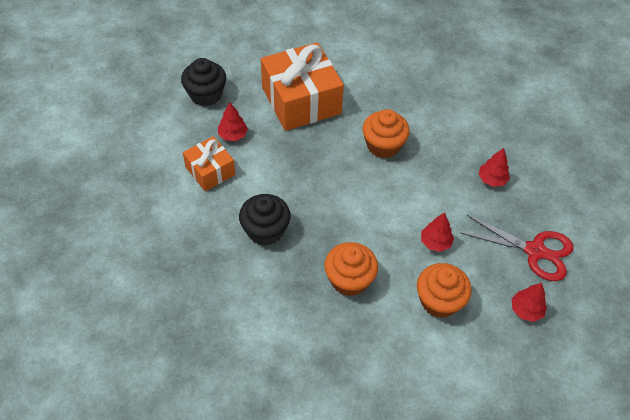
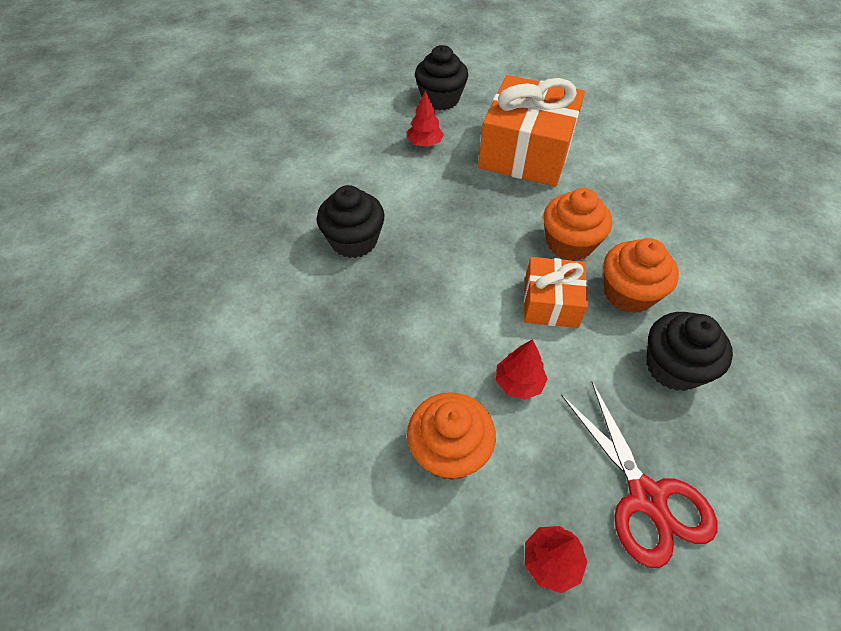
camera: 45 degrees right, 0 degrees up
(210, 171) = (368, 160): orange gift -> orange gift (550, 303)
(349, 280) = (377, 346): orange cupcake -> orange cupcake (628, 293)
(492, 179) = (673, 367): red tree -> black cupcake

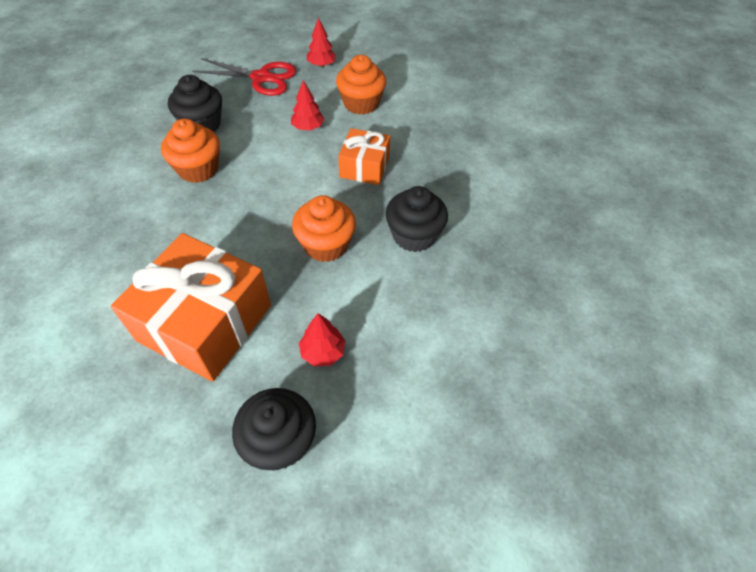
camera: 175 degrees left, 0 degrees up
(550, 303) = (262, 169): orange gift -> orange gift (364, 167)
(569, 243) = (220, 212): orange cupcake -> orange cupcake (326, 245)
(646, 497) = (261, 78): red scissors -> red scissors turned 120 degrees clockwise

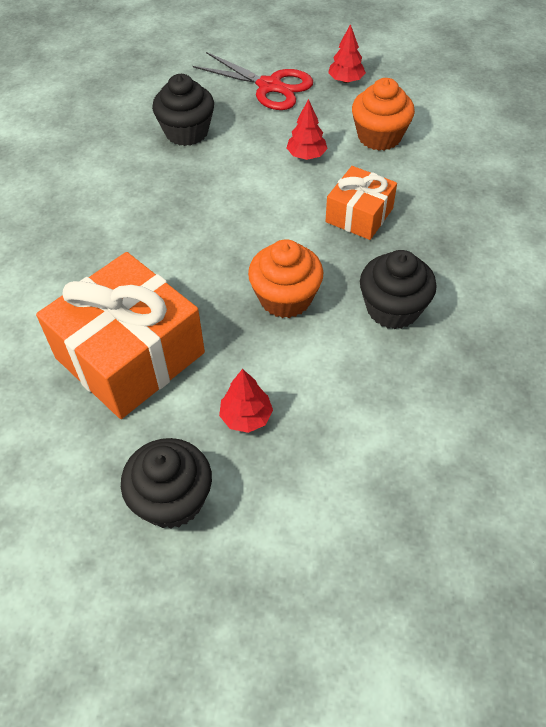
camera: 20 degrees right, 0 degrees up
(198, 169) = (168, 183): orange cupcake -> none

